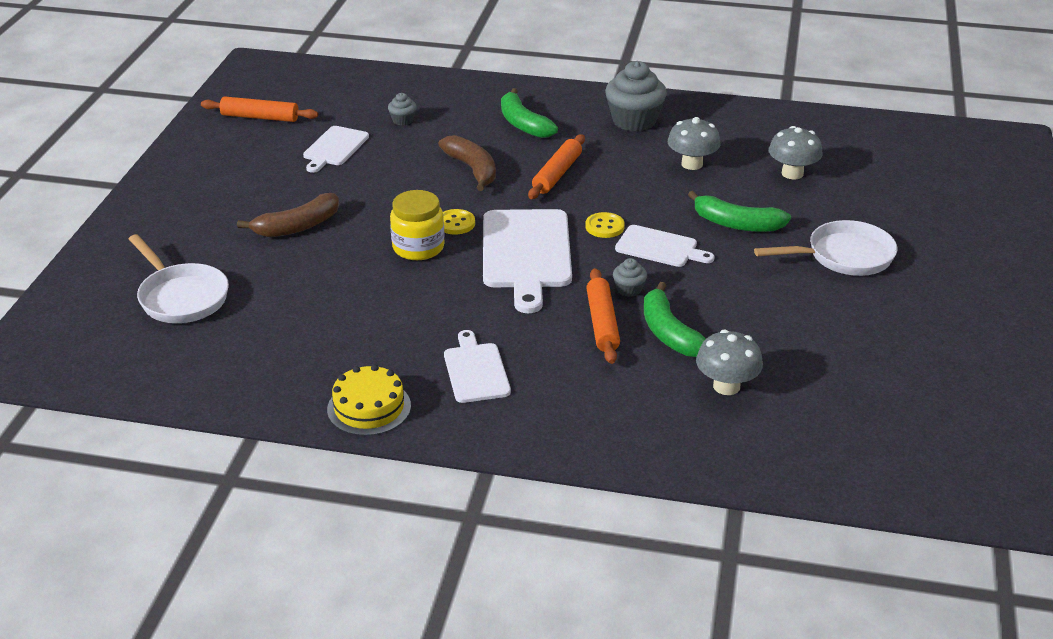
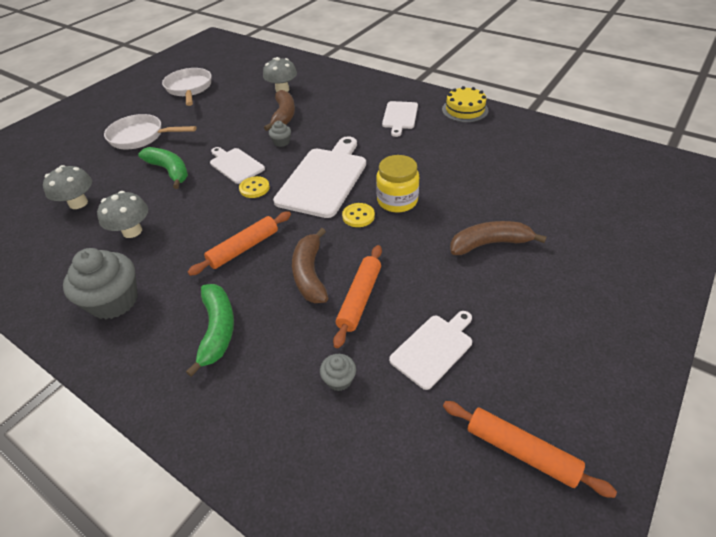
camera: 155 degrees left, 10 degrees up
(181, 297) = (586, 197): white pan -> white pan (189, 88)
(602, 323) = (314, 127): orange rolling pin -> orange rolling pin (360, 299)
(669, 333) = (283, 116): green banana -> brown banana

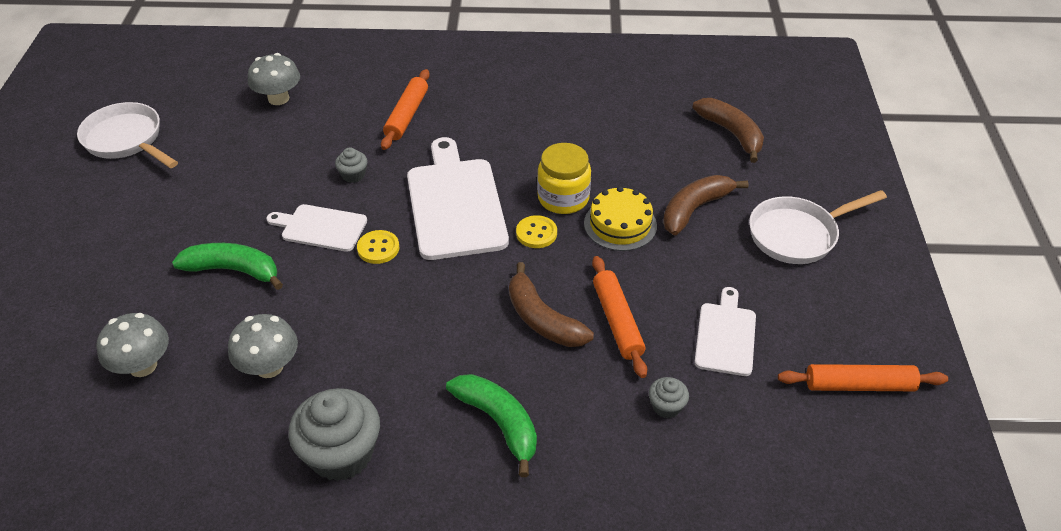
camera: 35 degrees left, 0 degrees up
(141, 137) = (131, 239): white pan -> white pan (798, 234)
(244, 248) = (439, 324): orange rolling pin -> orange rolling pin (407, 115)
(283, 116) = (319, 137): brown banana -> brown banana (731, 133)
(400, 116) = (475, 89): white cutting board -> none
(465, 110) = (544, 56): yellow cake -> yellow cake (620, 224)

